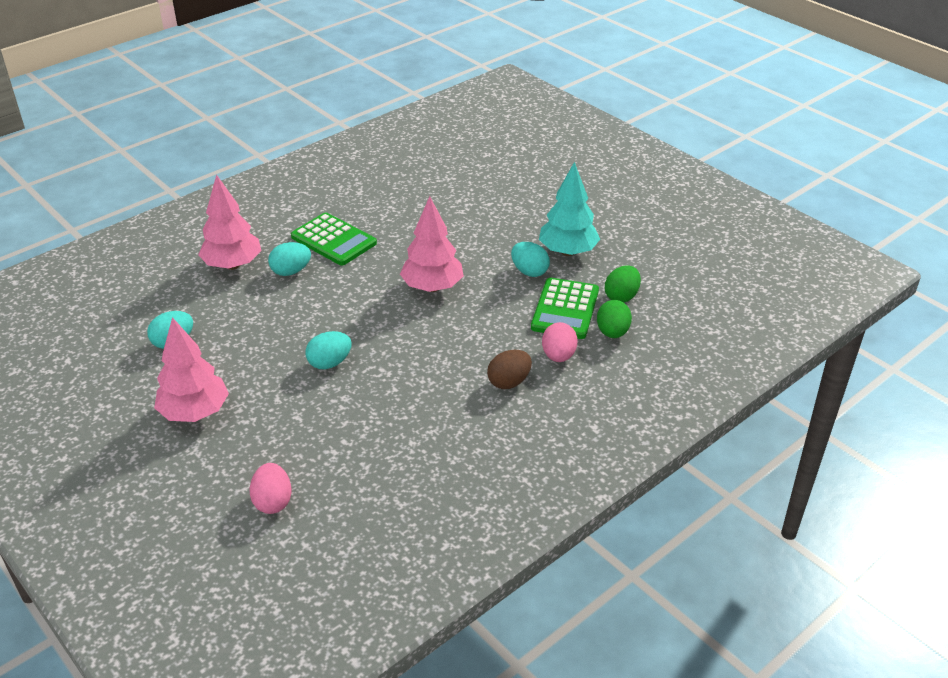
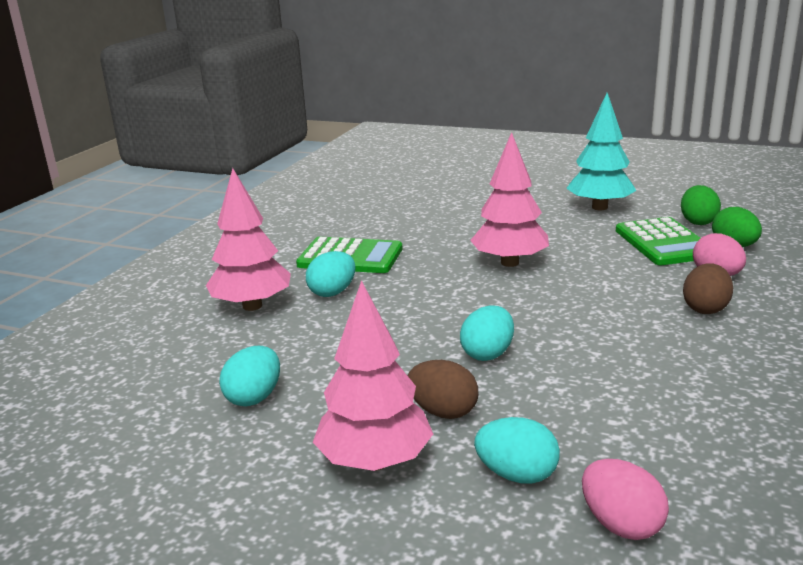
camera: 25 degrees left, 15 degrees down
(261, 395) = (443, 412): none -> brown egg
(529, 271) = (587, 228): turquoise egg -> turquoise egg (517, 475)

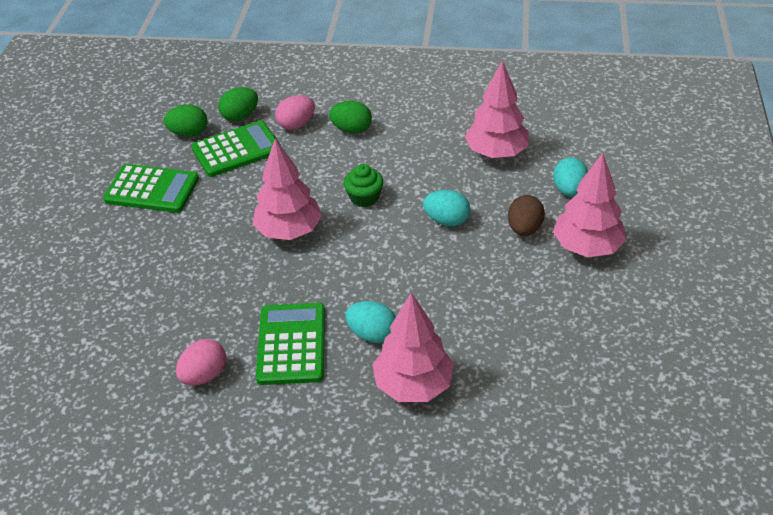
camera: 105 degrees left, 20 degrees up
(254, 397) = (550, 327): turquoise egg -> none
(553, 305) = (364, 198): none -> green cupcake
(600, 207) = (152, 189): turquoise tree -> green calculator
(621, 524) = (587, 153): pink egg -> pink egg (204, 375)
(636, 418) = (496, 153): none -> pink tree
(705, 308) = (352, 129): brown egg -> green egg

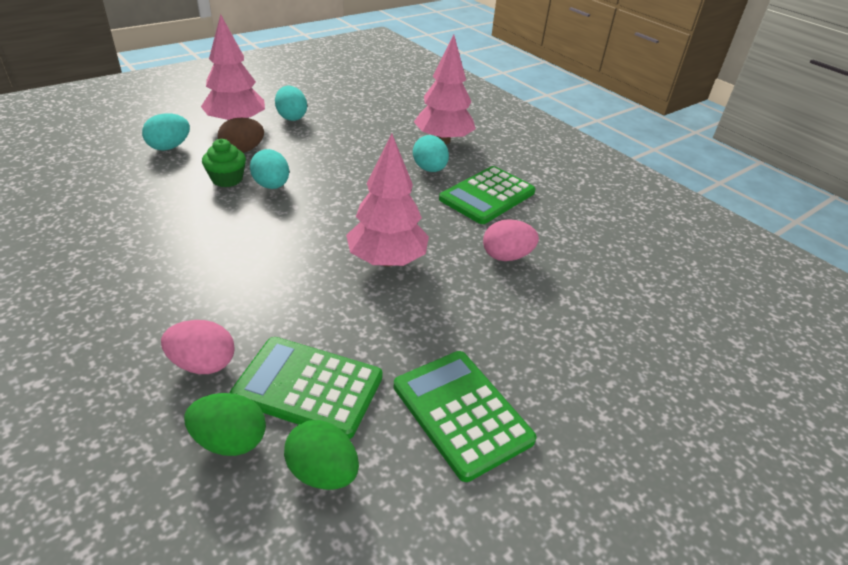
camera: 140 degrees left, 5 degrees down
(204, 375) = (567, 217): pink egg -> pink egg (506, 256)
(352, 129) = (174, 308): green egg -> none
(364, 198) = (289, 240): green cupcake -> green cupcake (227, 179)
(496, 153) = (140, 196): pink tree -> none
(571, 292) = (291, 117): none -> turquoise egg

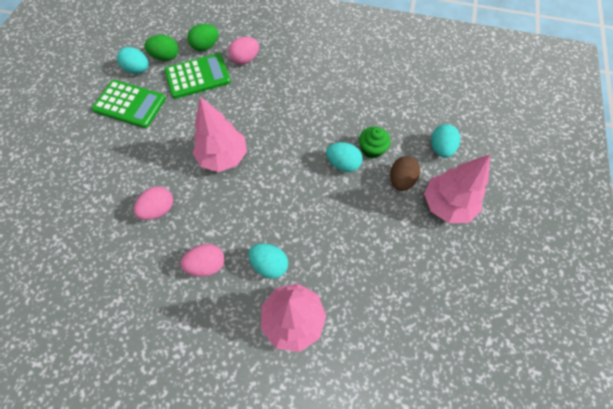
camera: 145 degrees right, 25 degrees up
(291, 117) = (428, 247): turquoise egg -> turquoise egg (138, 70)
(487, 196) = (207, 264): green calculator -> pink egg

